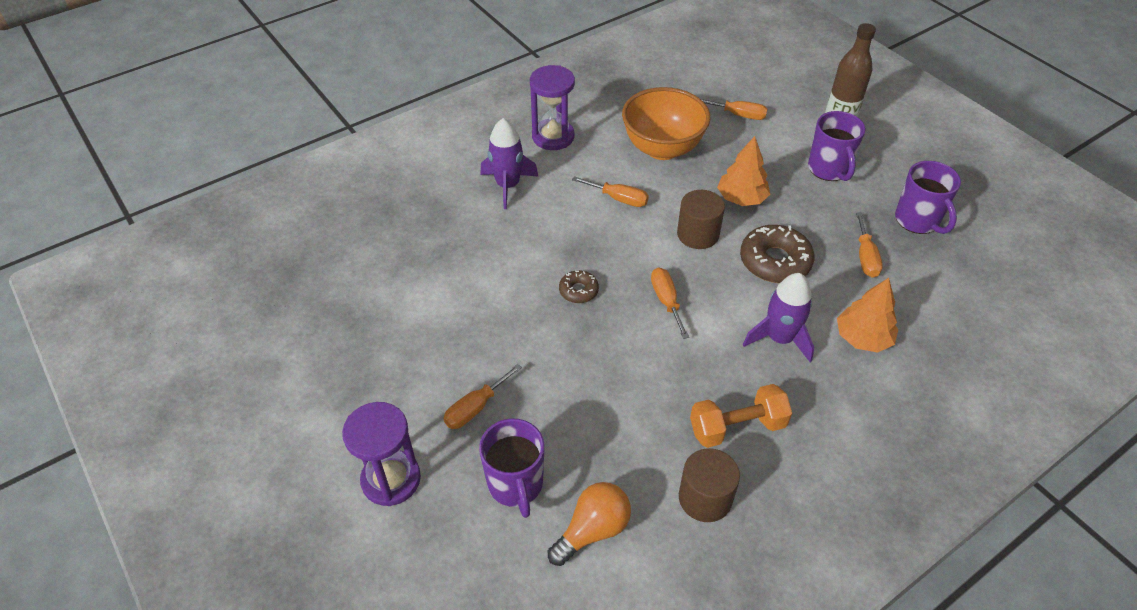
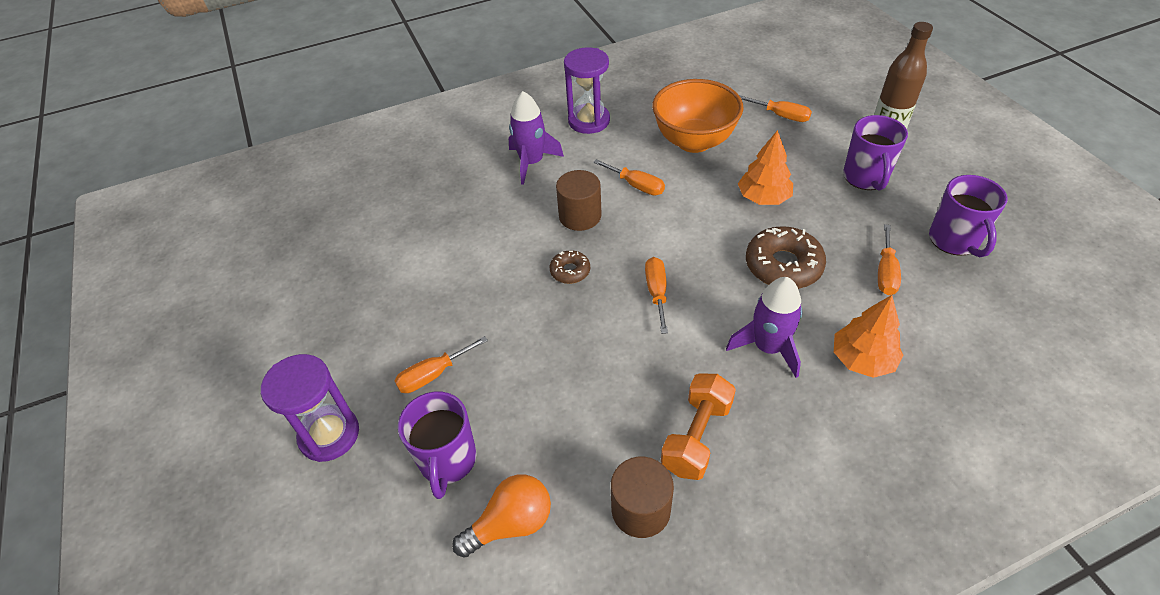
camera: 15 degrees right, 0 degrees up
(698, 234) = (708, 229): brown cylinder -> brown cylinder (580, 216)
(737, 427) = (696, 437): orange dumbbell -> orange dumbbell turned 60 degrees counterclockwise

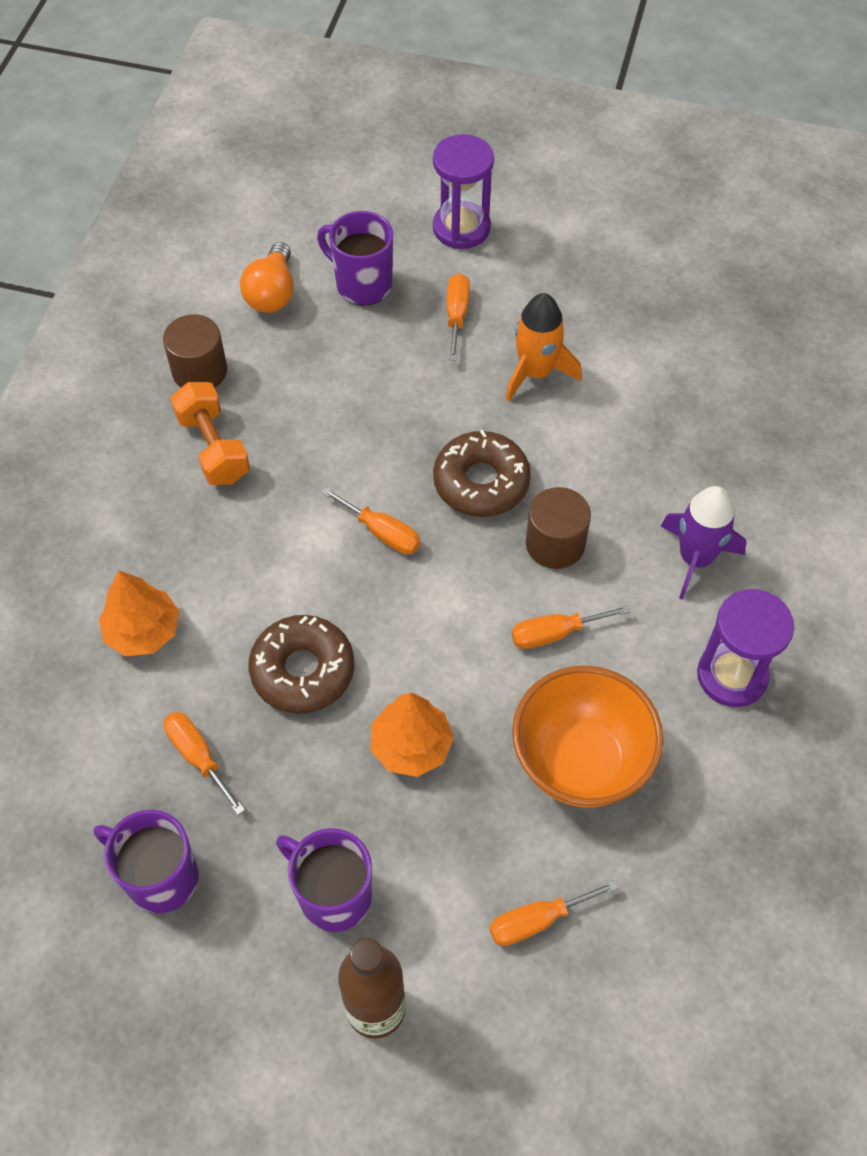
camera: 125 degrees right, 10 degrees up
(453, 298) = (535, 373): none -> orange rocket
(570, 271) = (481, 482): brown donut -> brown donut, size x1.87
(768, 347) = (232, 569): purple rocket -> none

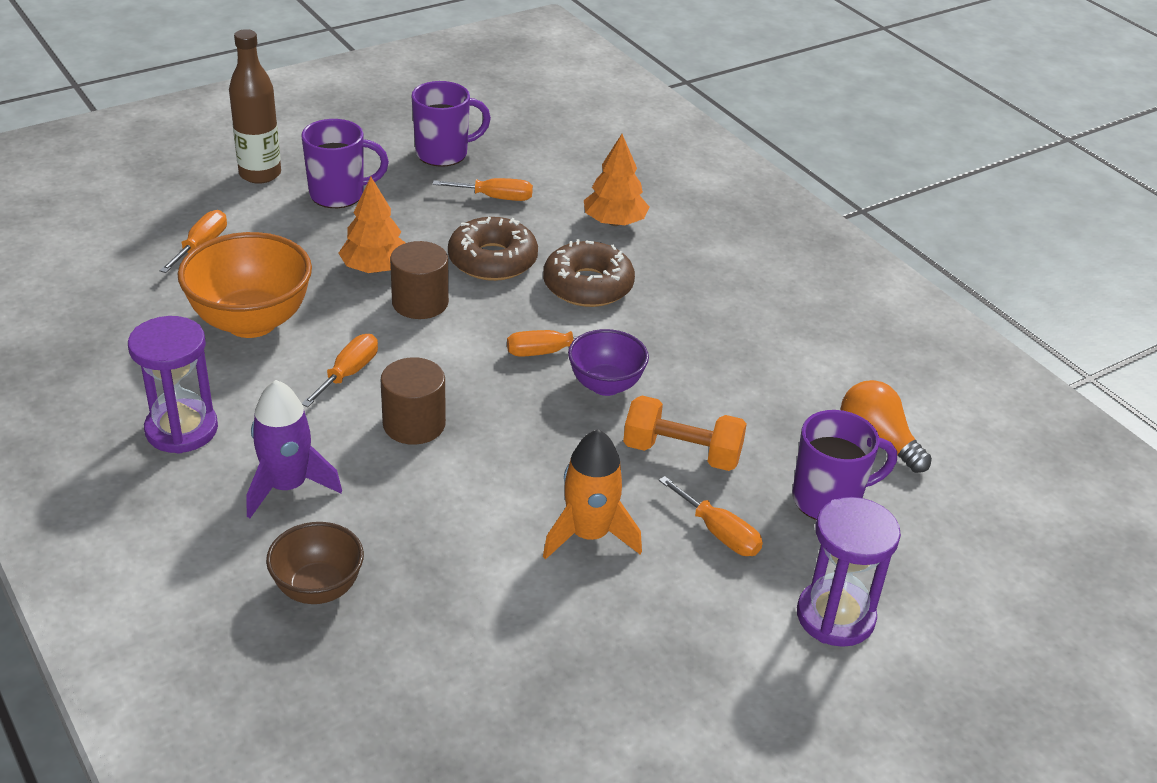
camera: 130 degrees right, 20 degrees down
(199, 371) = (826, 357): brown cylinder -> brown cylinder (420, 302)
(213, 447) = (735, 323): orange dumbbell -> orange dumbbell (682, 453)
(381, 470) = (605, 385): none -> purple bowl
(481, 482) = (522, 426): brown donut -> brown donut (588, 285)
(742, 463) = (318, 588): none -> brown bowl

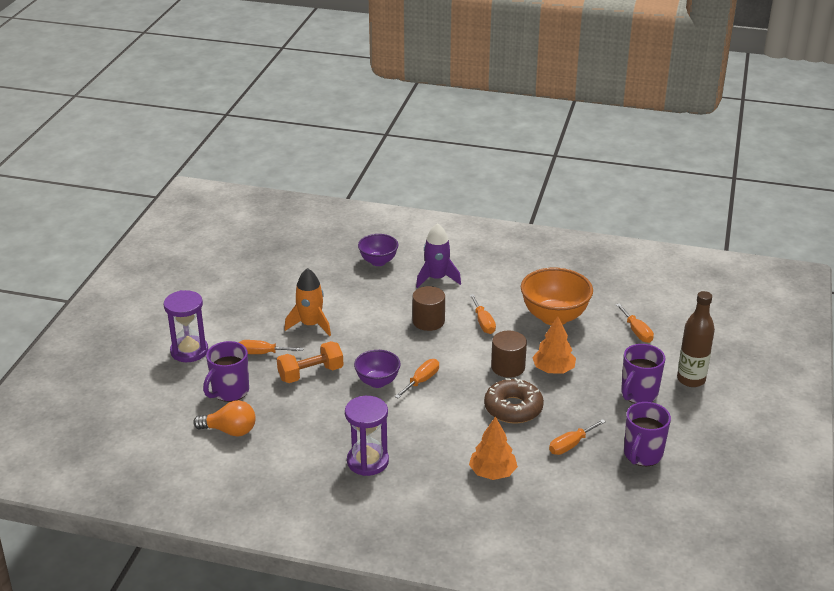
camera: 140 degrees right, 5 degrees down
(181, 429) = (502, 272): purple hourglass -> purple hourglass (367, 461)
(318, 588) = (378, 261): brown bowl -> purple bowl
(588, 285) = (451, 424): brown donut -> none

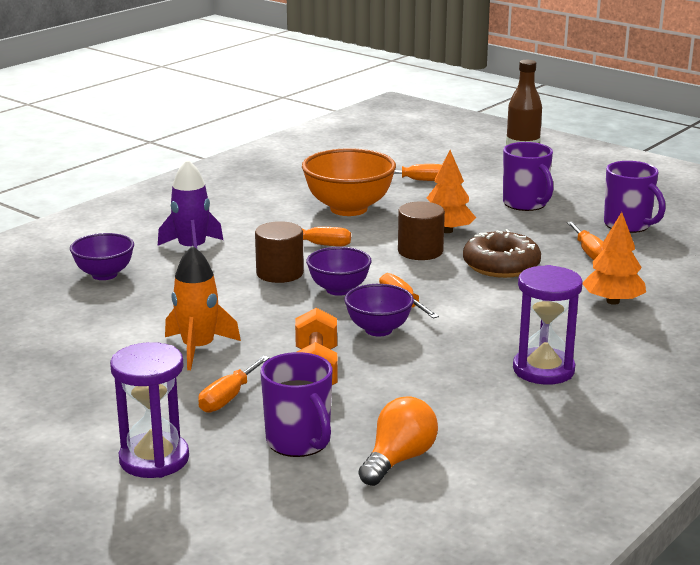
camera: 65 degrees left, 10 degrees down
(422, 351) = (339, 290): none -> purple bowl

